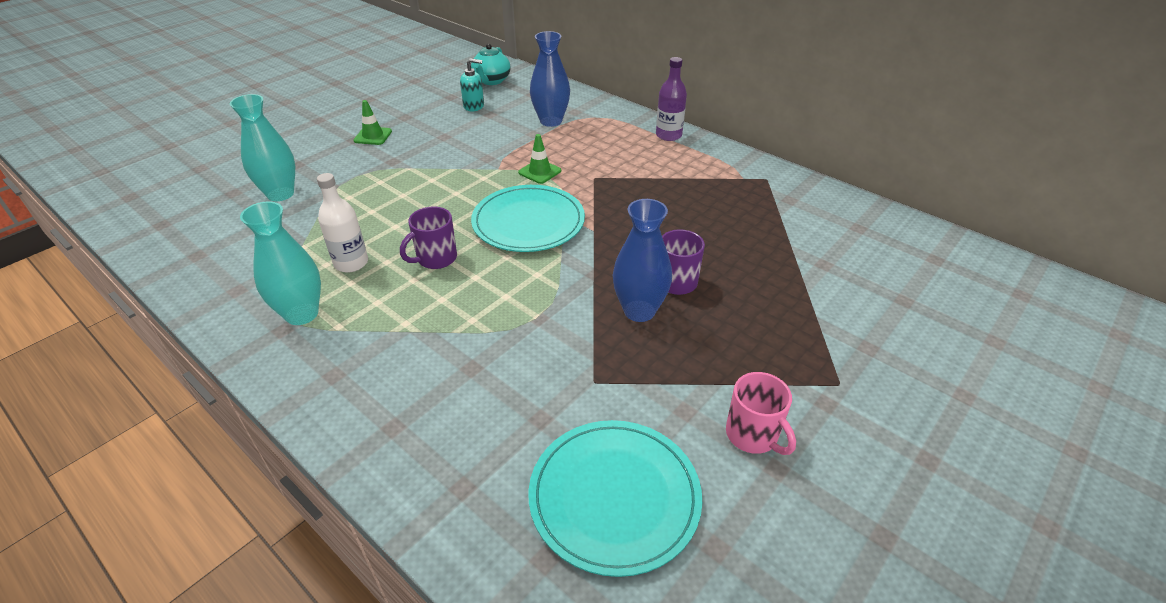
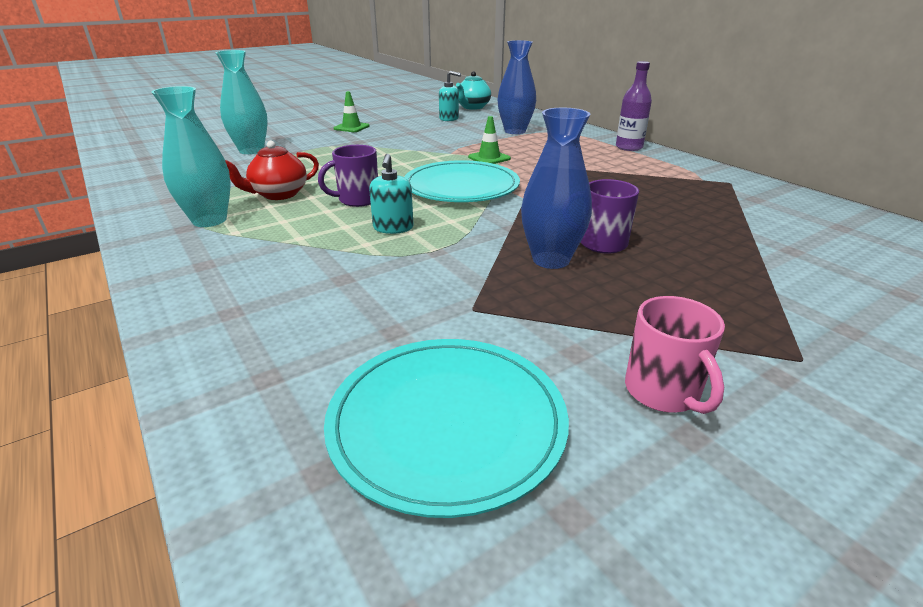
camera: 15 degrees right, 10 degrees down
(351, 263) = (278, 194): white bottle -> red teapot
(488, 293) = (393, 228): none -> turquoise soap dispenser

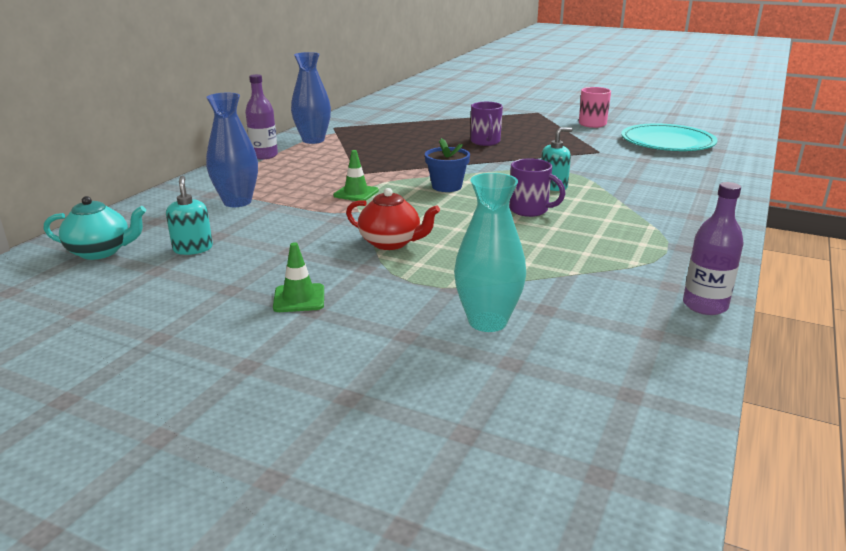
camera: 120 degrees left, 5 degrees down
(131, 199) = (705, 305): none -> purple bottle
(209, 220) = (657, 245): turquoise vase -> none
(278, 194) = (572, 242): red teapot -> red teapot (391, 243)
(461, 186) = (446, 186): turquoise plate -> blue flower pot
(551, 260) = (524, 147): blue vase -> blue vase (313, 140)

